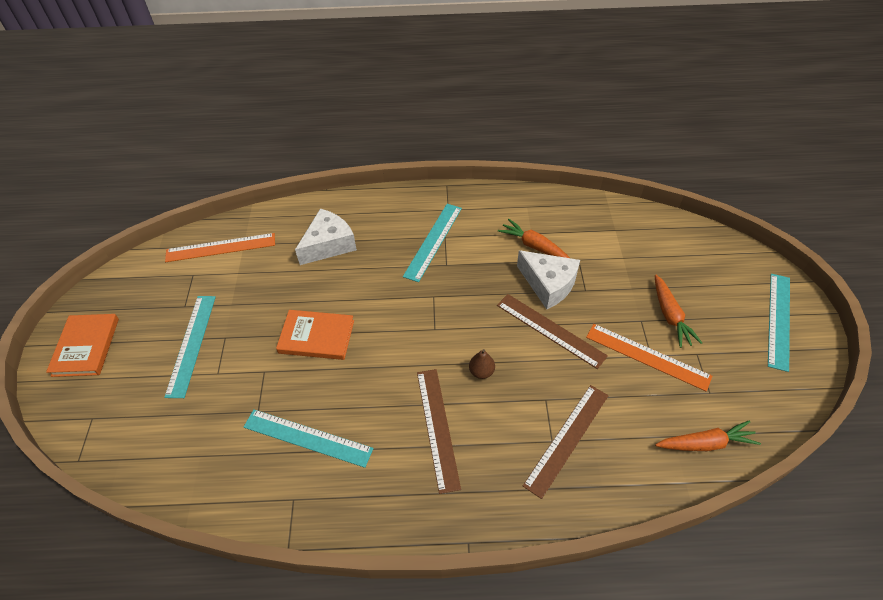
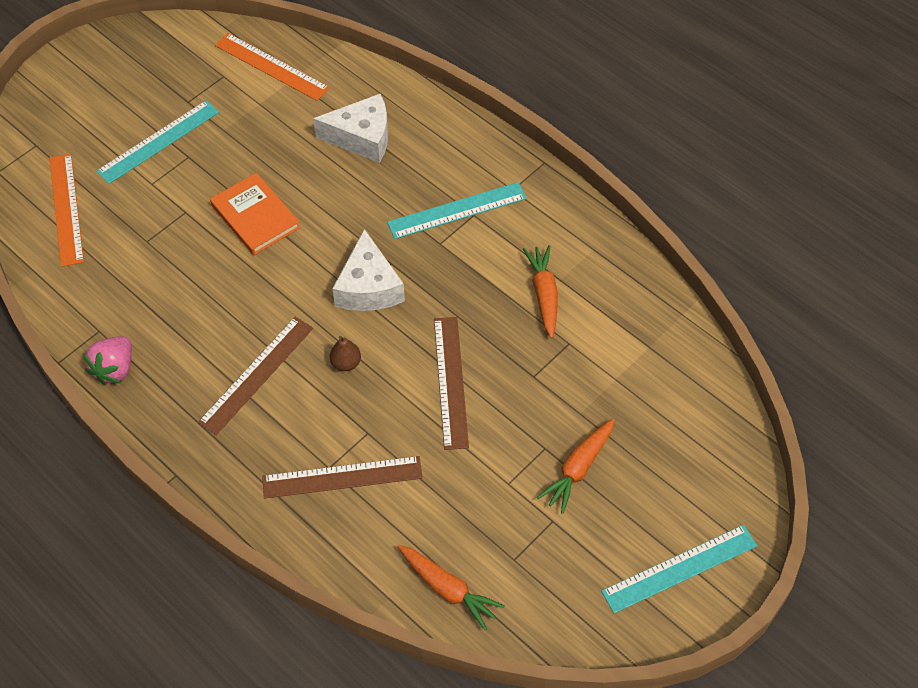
camera: 45 degrees right, 5 degrees up
(86, 347) = (86, 79): orange book -> none
(307, 438) = (157, 294): turquoise ruler -> none
(337, 514) = (115, 369): none -> pink strawberry
(548, 284) = (507, 341): white cheese -> white cheese (369, 287)
(647, 356) = (503, 481): orange ruler -> orange ruler (66, 209)

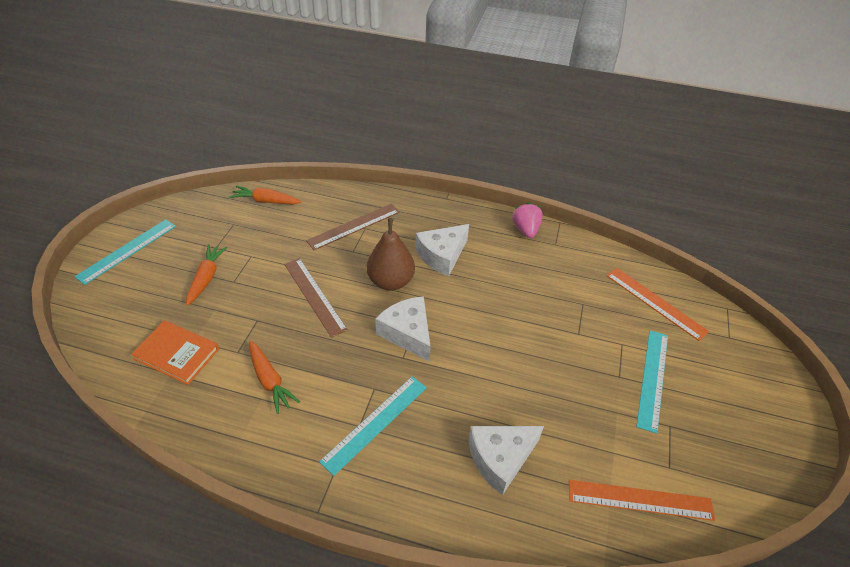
camera: 150 degrees right, 10 degrees down
(255, 216) = (527, 350): orange book -> orange book (177, 354)
(256, 374) = (442, 256): brown ruler -> white cheese
(346, 363) = (391, 281): brown pear -> brown pear, size x2.11

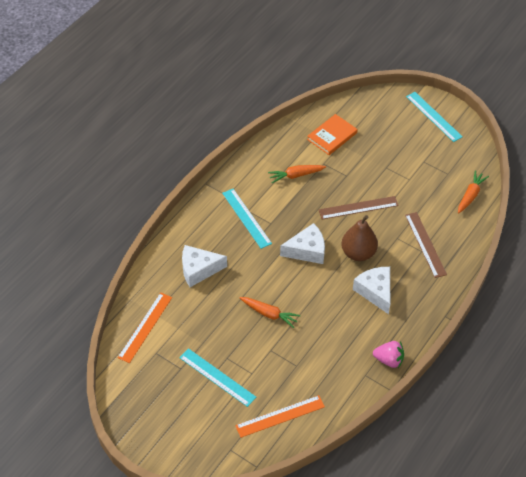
camera: 110 degrees right, 5 degrees up
(206, 278) = (394, 154): orange carrot -> orange carrot (269, 314)
(500, 459) = (199, 270): white cheese -> white cheese turned 90 degrees counterclockwise

